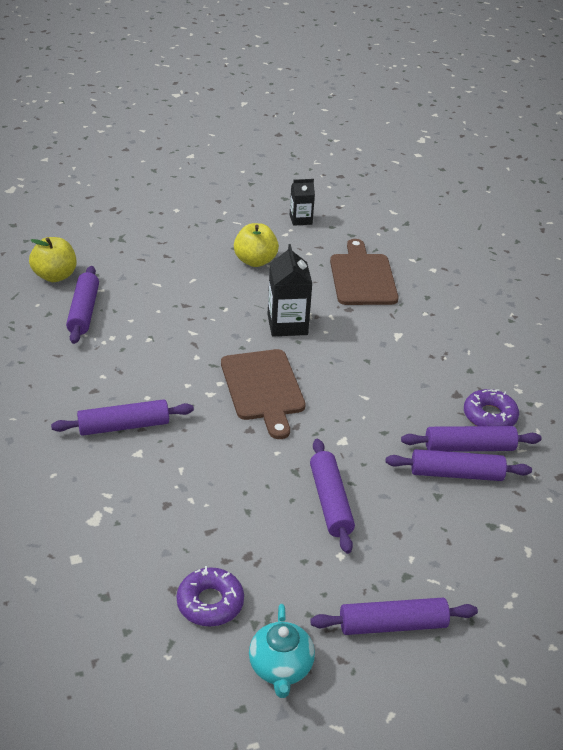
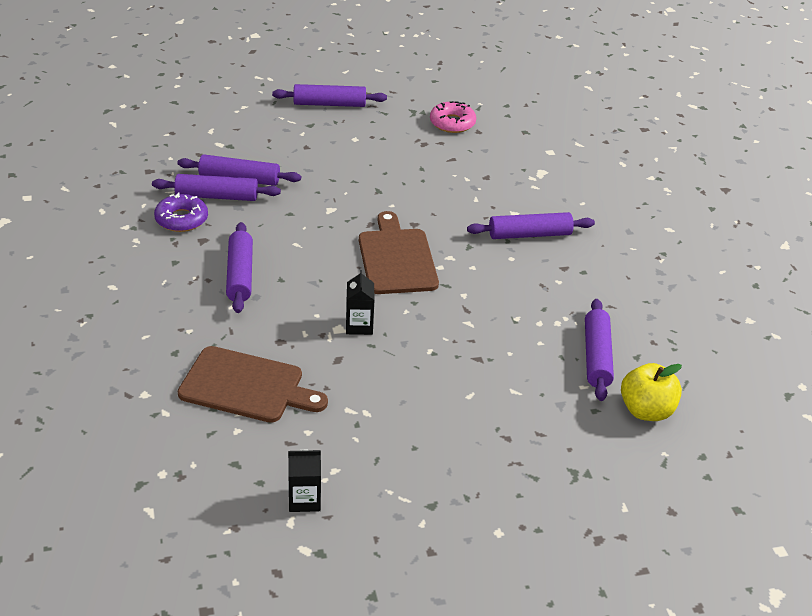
camera: 175 degrees left, 0 degrees up
(210, 603) = (452, 123): purple donut -> pink donut
(255, 261) = (385, 421): yellow apple -> none
(280, 668) = (408, 93): turquoise teapot -> none
(287, 324) = (359, 325): black carton -> black carton, size x0.63
(330, 502) = (354, 169): purple rolling pin -> purple rolling pin (240, 275)
(362, 277) = (246, 386): brown cutting board -> brown cutting board turned 75 degrees counterclockwise

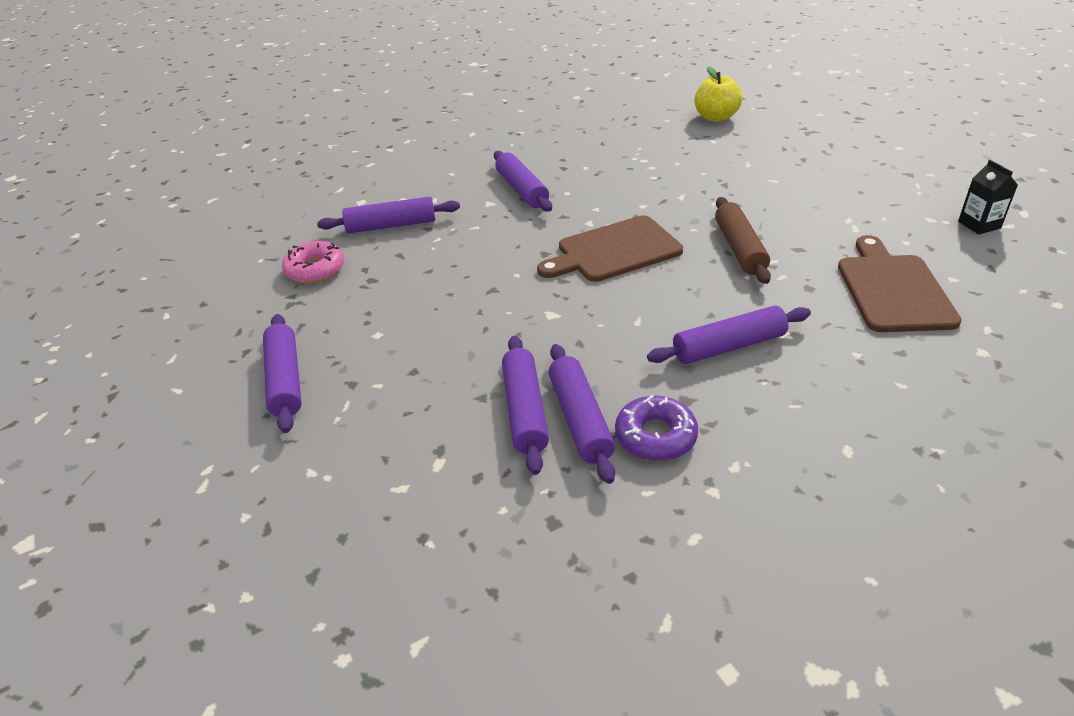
camera: 100 degrees left, 0 degrees up
(359, 325) = (739, 248): black carton -> brown rolling pin
(596, 357) = (673, 140): purple rolling pin -> purple rolling pin (391, 225)

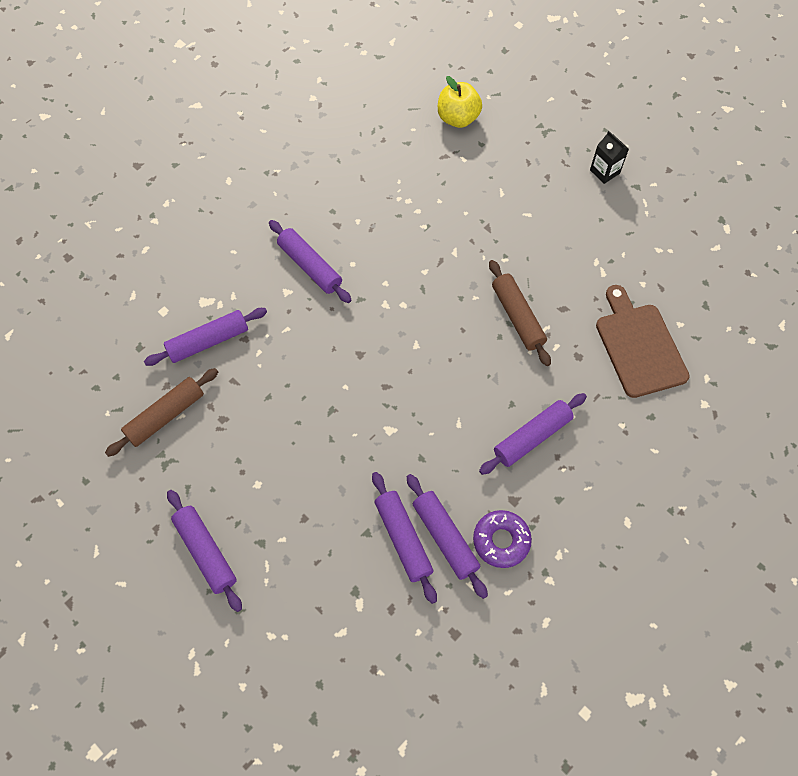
camera: 20 degrees left, 25 degrees up
(315, 269) = (165, 416): pink donut -> brown rolling pin
(614, 250) = (417, 339): brown cutting board -> none
(979, 225) = (695, 250): black carton -> black carton (604, 171)

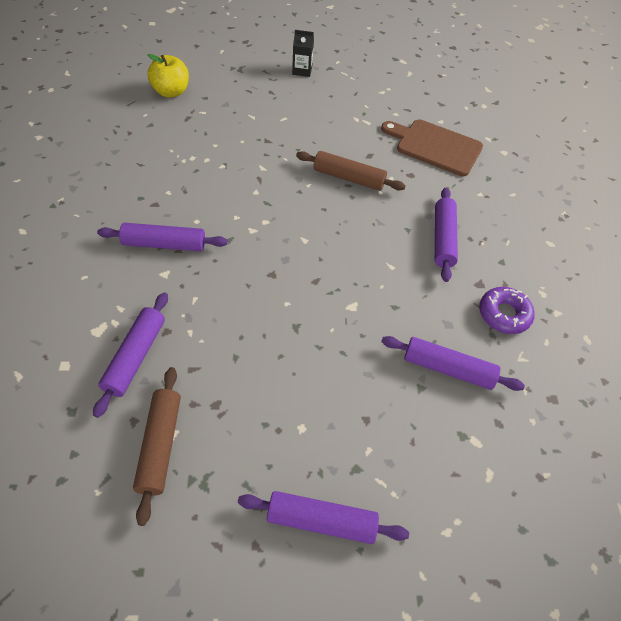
camera: 50 degrees left, 10 degrees down
(445, 538) = (471, 343): purple rolling pin -> none

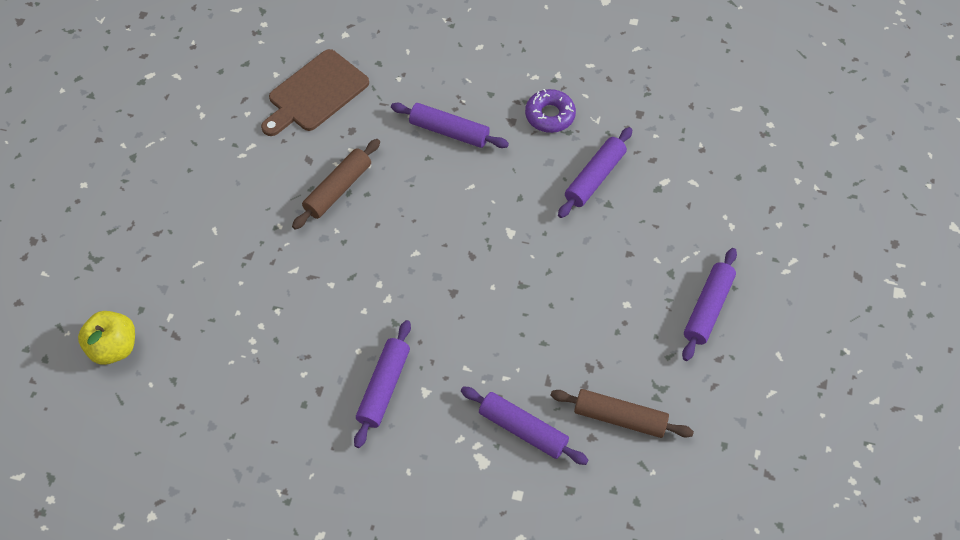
camera: 70 degrees left, 5 degrees up
(302, 70) = (126, 188): black carton -> none

